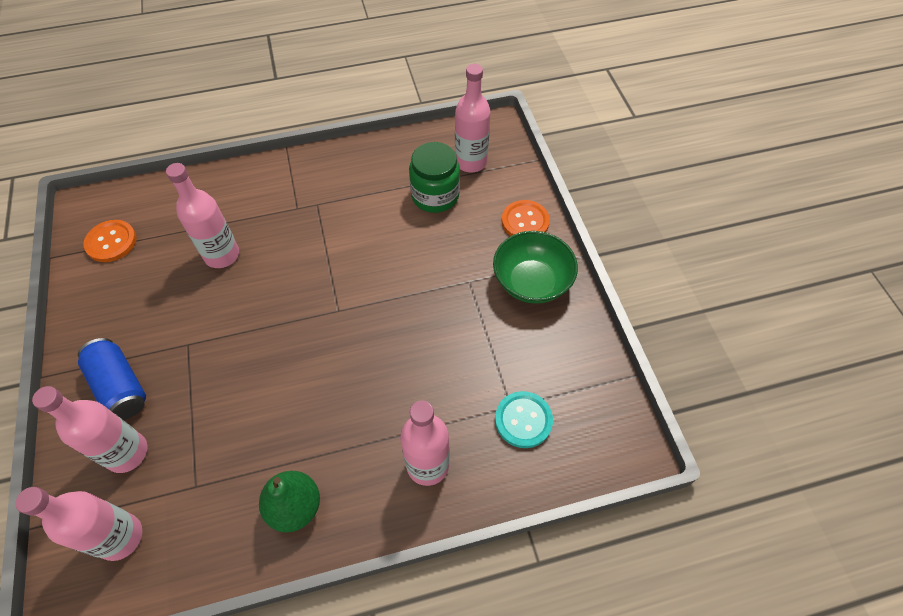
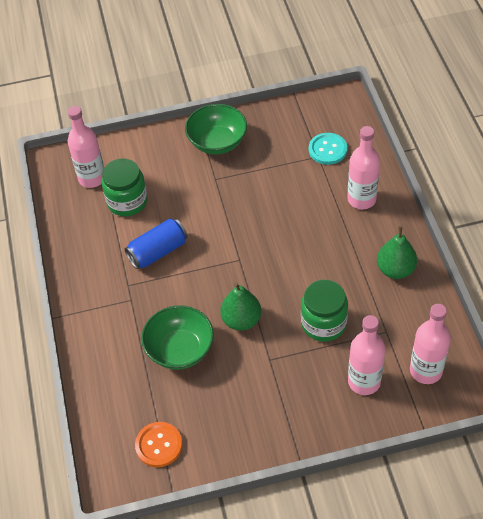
camera: 85 degrees left, 5 degrees down
(120, 386) = (309, 400): blue can -> blue can (158, 252)
(222, 255) = (180, 349): pink bottle -> green bowl
(224, 406) = (323, 323): none -> green jar
(248, 314) = (241, 320): none -> green pear
(525, 222) = (160, 144): orange button -> none

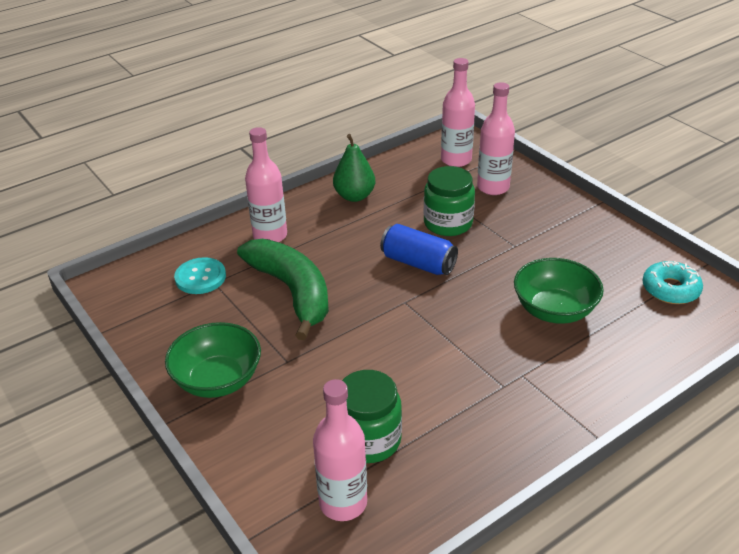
camera: 115 degrees left, 15 degrees down
(158, 252) = (435, 375): blue can -> blue can (418, 263)
(159, 445) = (670, 289): orange button -> turquoise donut
(241, 320) = (483, 277): green pear -> none
(285, 197) = (292, 291): none -> green banana

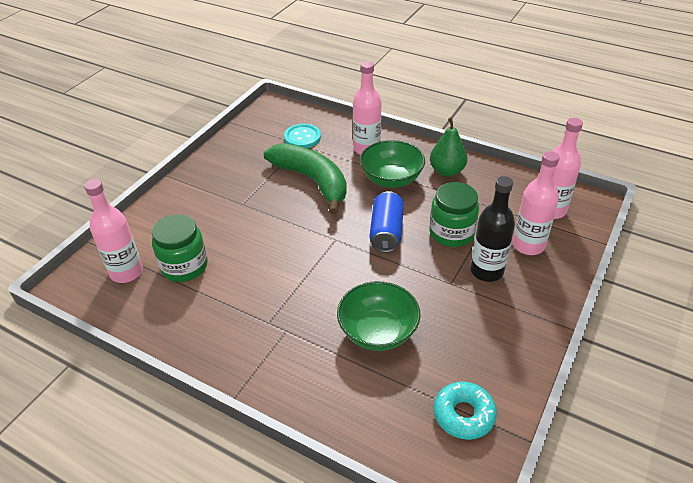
camera: 65 degrees right, 5 degrees up
(218, 380) = (211, 181): green bowl -> green bowl (391, 179)
(292, 291) = (312, 181): green banana -> green banana turned 75 degrees counterclockwise
(511, 220) = (486, 271): none -> black bottle

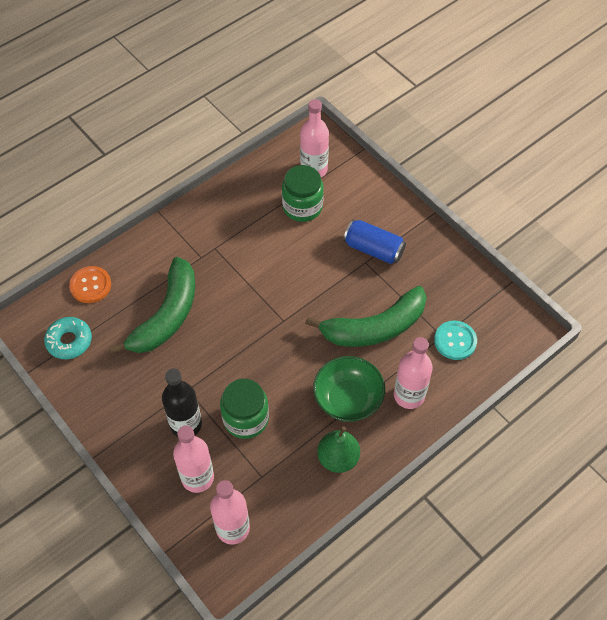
camera: 110 degrees right, 15 degrees up
(376, 429) = (90, 285): none -> orange button
(378, 332) = (167, 316): green bowl -> green banana
(386, 232) = (273, 364): blue can -> blue can (373, 249)

